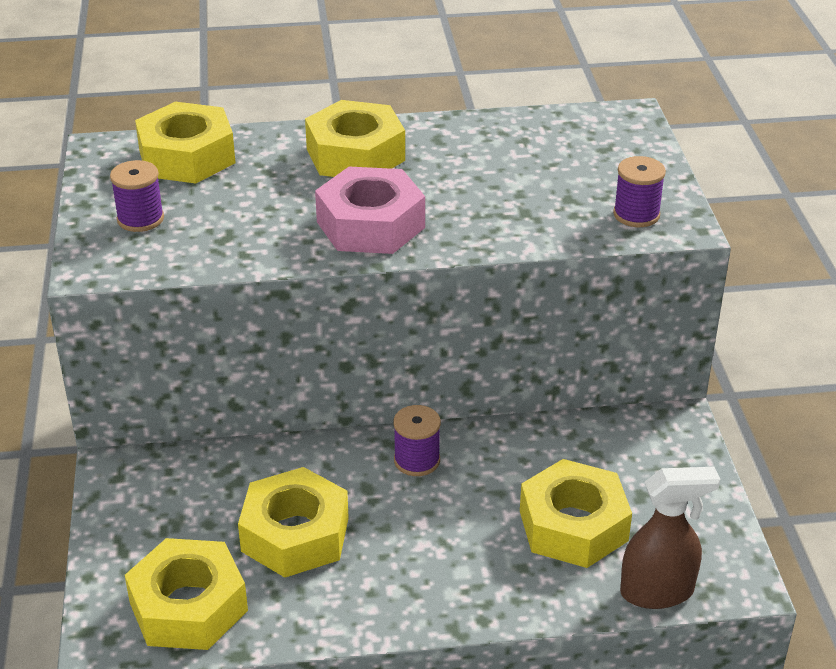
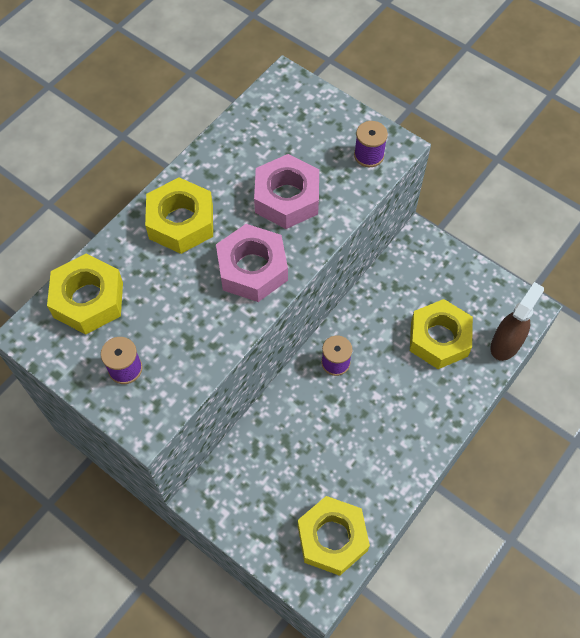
camera: 45 degrees left, 25 degrees up
(295, 534) = (331, 454): yellow nut -> none
(490, 196) = (287, 198): none -> pink nut

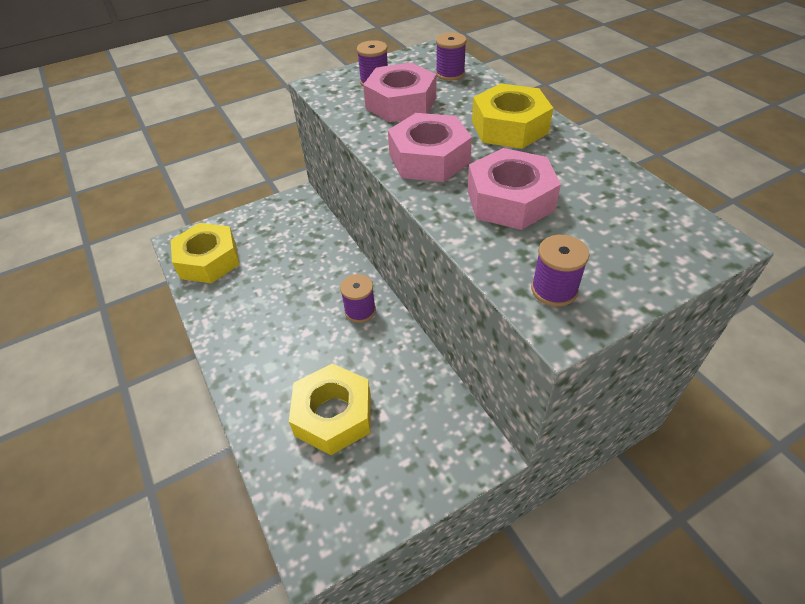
camera: 115 degrees right, 15 degrees down
(88, 300) = (450, 74): yellow nut -> purple spool
(164, 325) = (401, 103): none -> pink nut
(506, 343) = (284, 490): brown spray bottle -> none

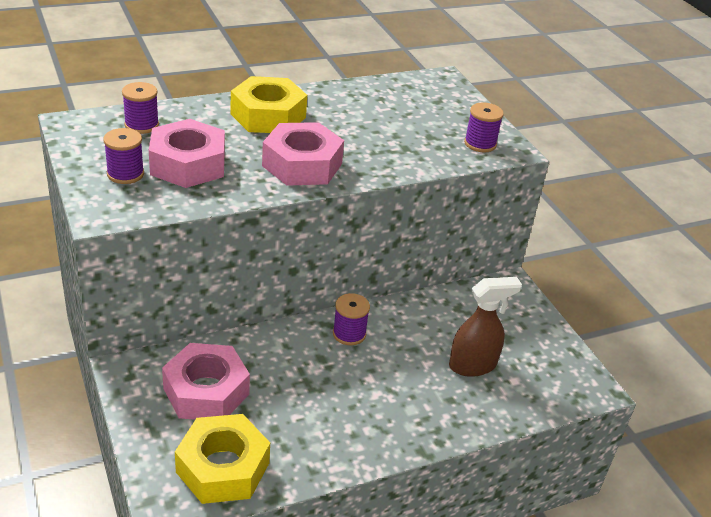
camera: 90 degrees left, 10 degrees down
(333, 415) = (473, 365): yellow nut -> brown spray bottle
(510, 200) = (377, 138): pink nut -> pink nut (206, 391)

